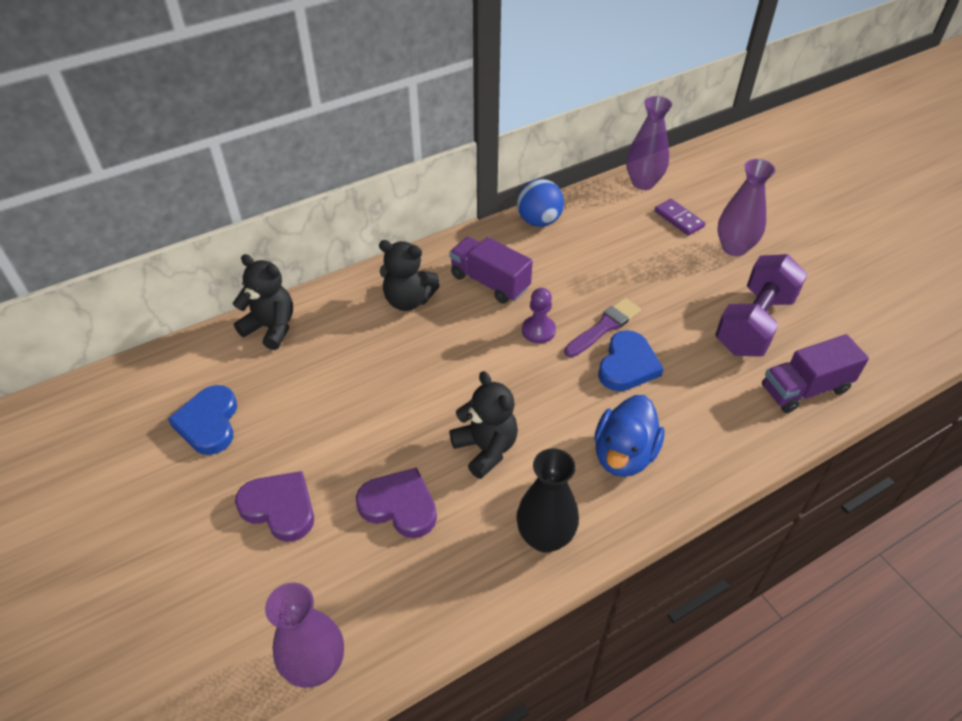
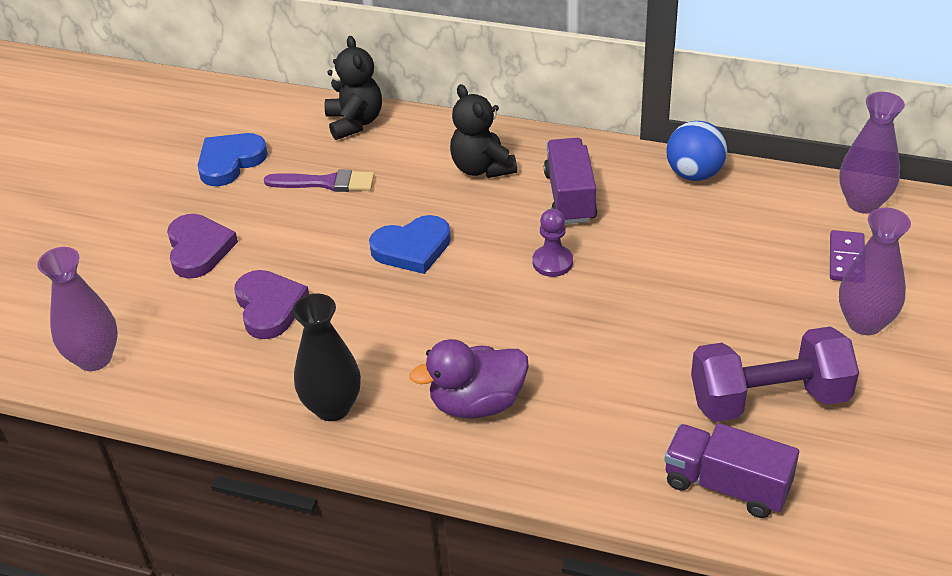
camera: 50 degrees right, 5 degrees down
(485, 449) = (380, 316): black teddy bear -> none
(604, 327) = (615, 299): purple brush -> purple brush (325, 183)
(624, 454) = (477, 403): blue duck -> purple duck
(627, 365) = (587, 343): blue heart -> blue heart (412, 248)

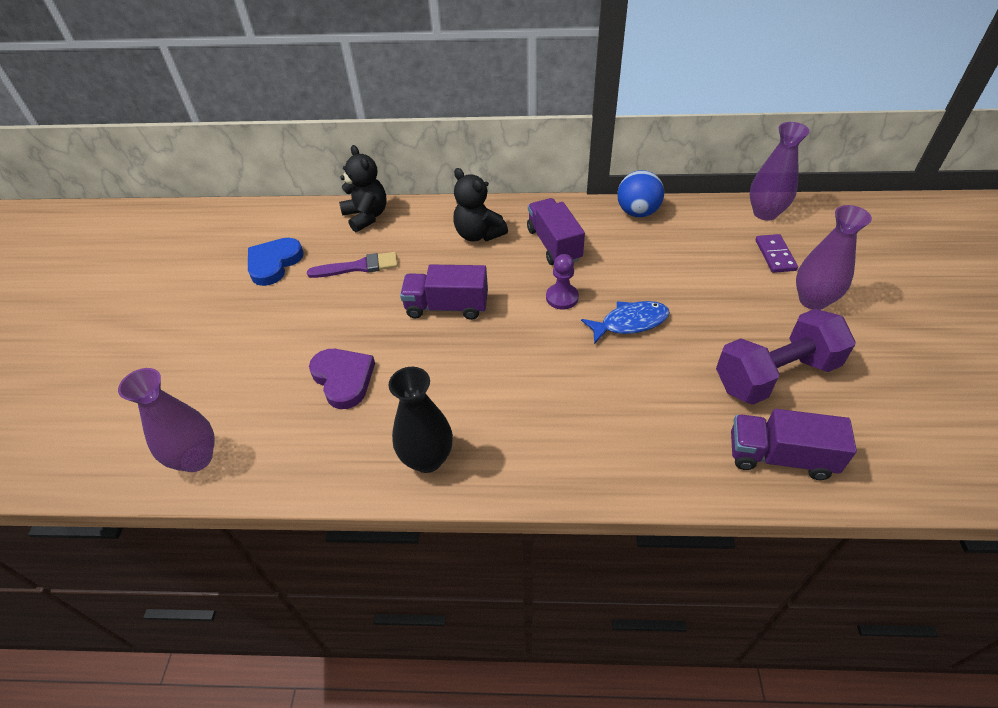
camera: 15 degrees left, 5 degrees up
(198, 249) = (267, 340): purple heart -> none
(412, 248) = (447, 306): blue heart -> purple truck
(477, 403) = (549, 428): purple duck -> none
(622, 306) = (630, 323): none -> blue fish

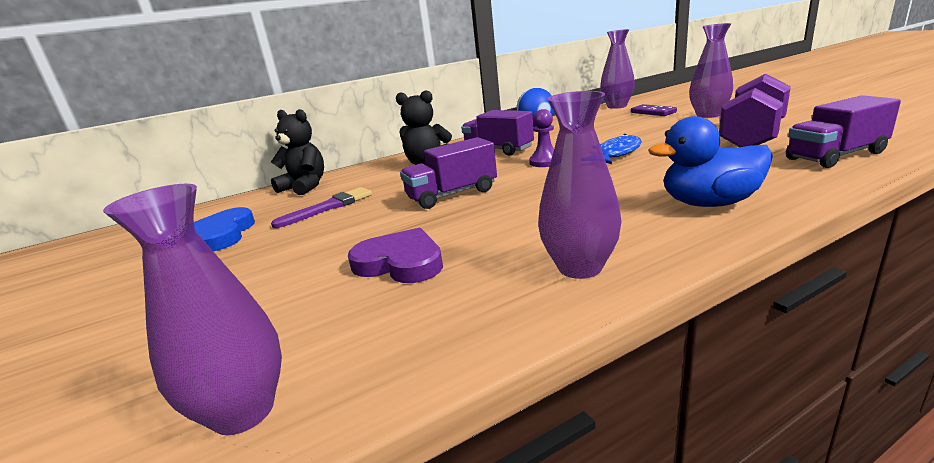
camera: 30 degrees left, 25 degrees down
(427, 459) = (580, 267): black vase -> purple vase
(588, 449) = (709, 203): none -> blue duck

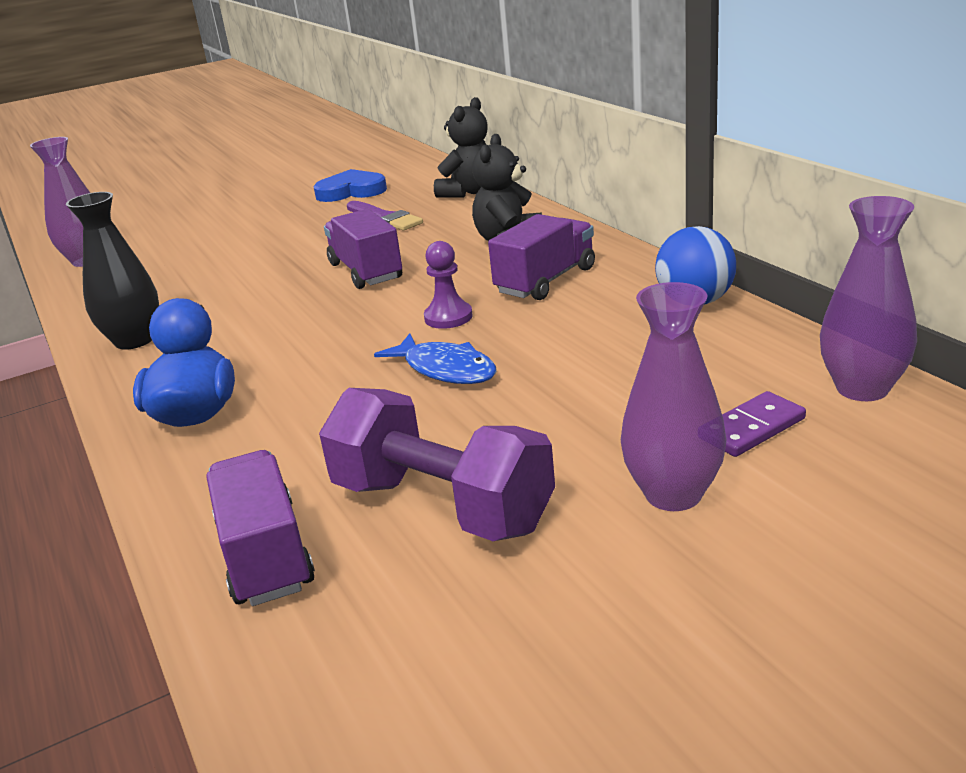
camera: 90 degrees right, 5 degrees up
(400, 262) = (218, 271): purple heart -> none
(580, 267) = (134, 340): purple vase -> black vase

